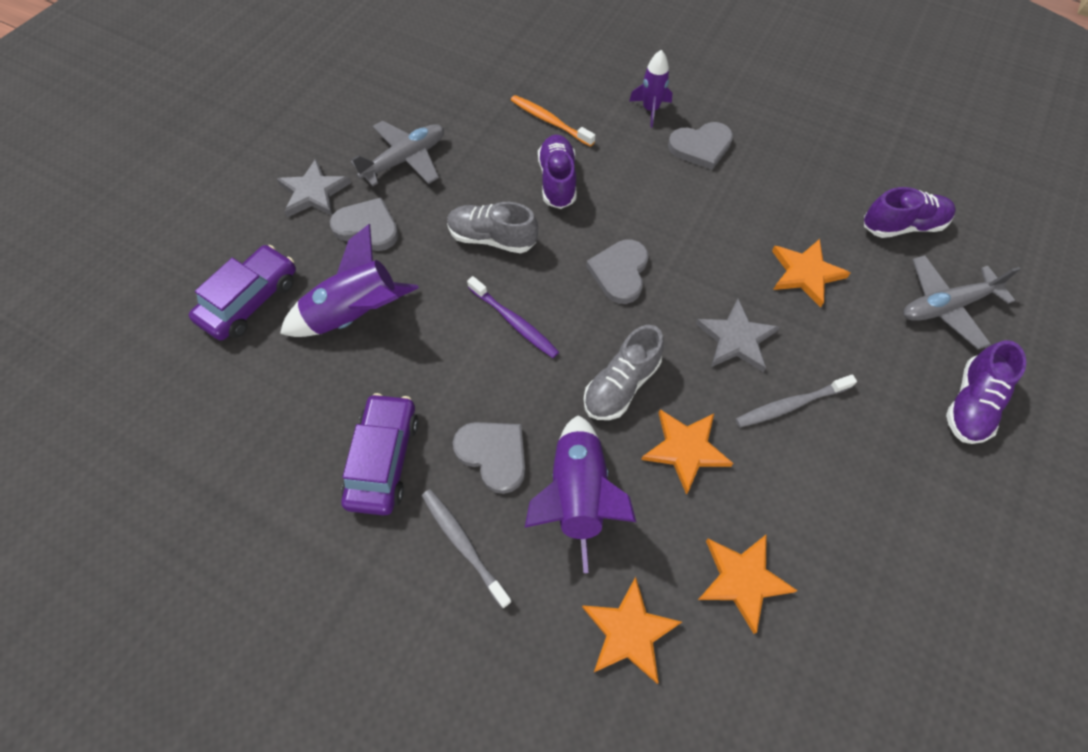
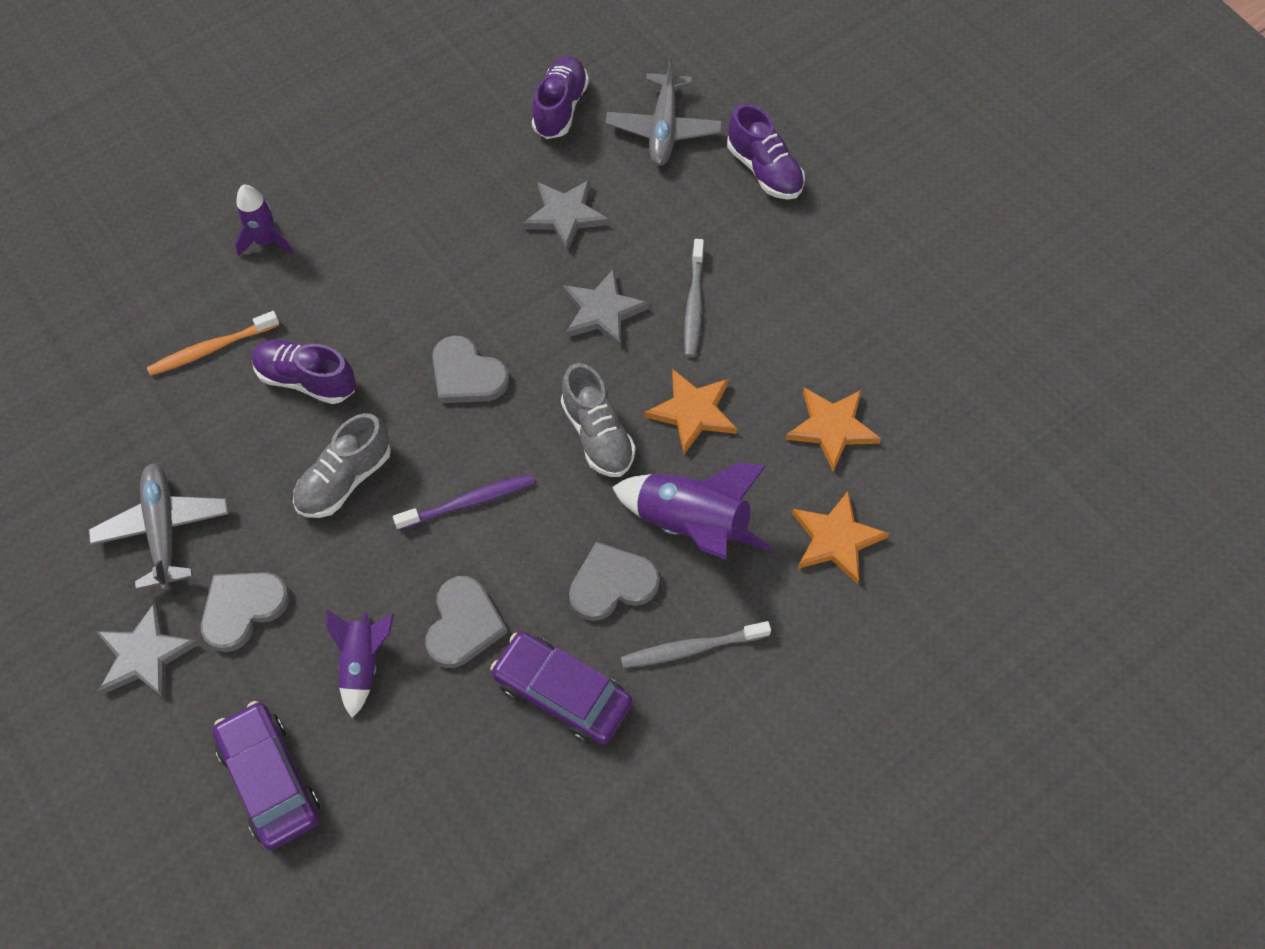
camera: 65 degrees left, 0 degrees up
(355, 315) = (363, 663): purple rocket -> purple rocket, size x0.61
(701, 147) = (352, 221): grey heart -> grey heart (463, 624)
(805, 273) = (565, 215): orange star -> grey star

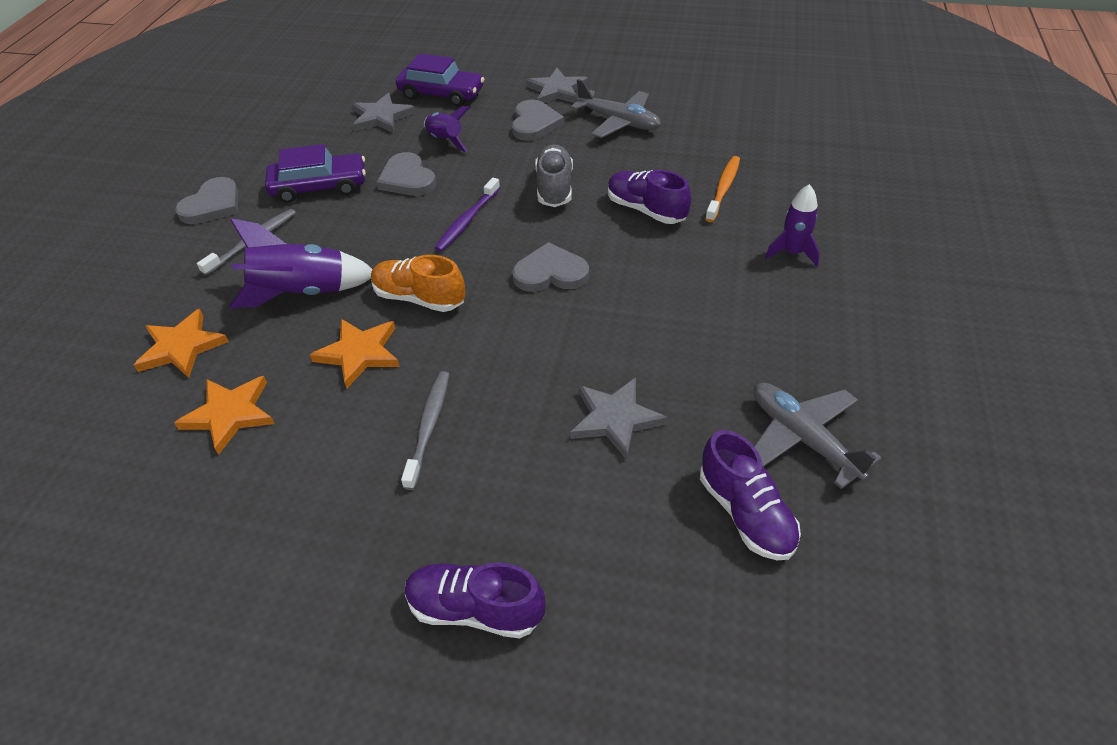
camera: 140 degrees right, 15 degrees down
(306, 380) = (646, 210): purple shoe -> purple shoe turned 120 degrees counterclockwise
(597, 435) = (419, 298): grey shoe -> orange shoe
(602, 311) = (500, 371): grey star -> grey star (381, 117)
(612, 584) = (333, 239): grey heart -> grey heart (212, 205)
(664, 129) = (625, 573): grey plane -> grey plane (802, 438)
(694, 304) = (428, 427): grey toothbrush -> grey toothbrush turned 45 degrees clockwise

